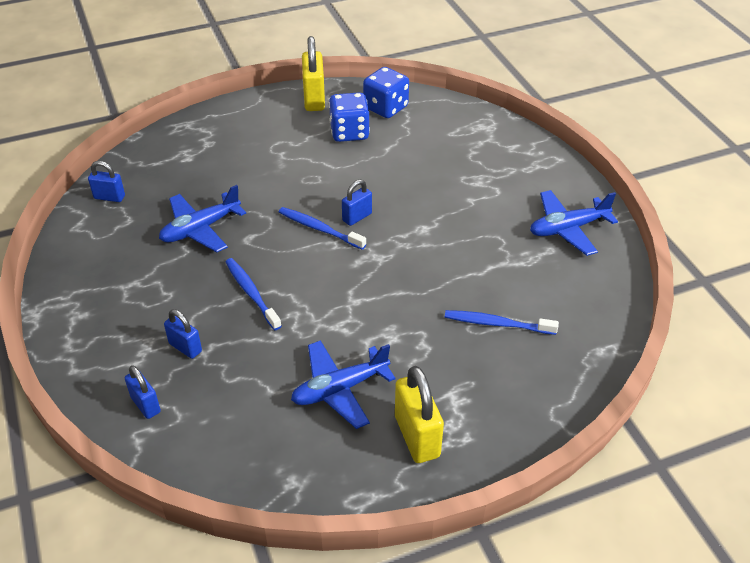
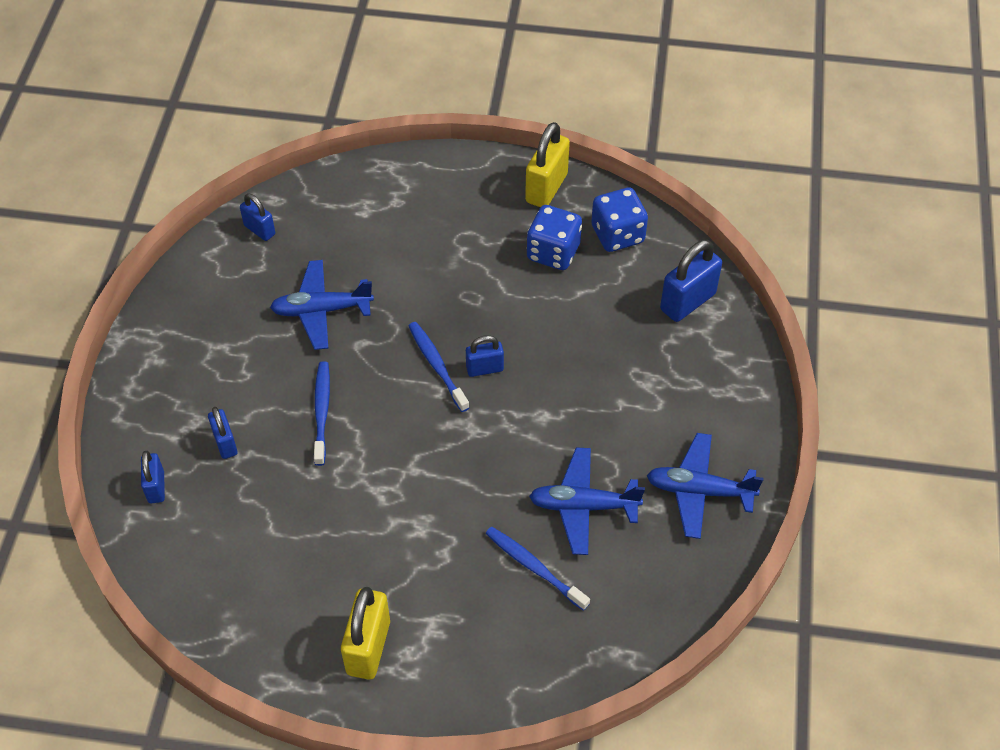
camera: 30 degrees right, 10 degrees up
(339, 389) = (333, 561): blue plane -> blue plane (583, 506)
(465, 127) = (687, 302): none -> blue padlock

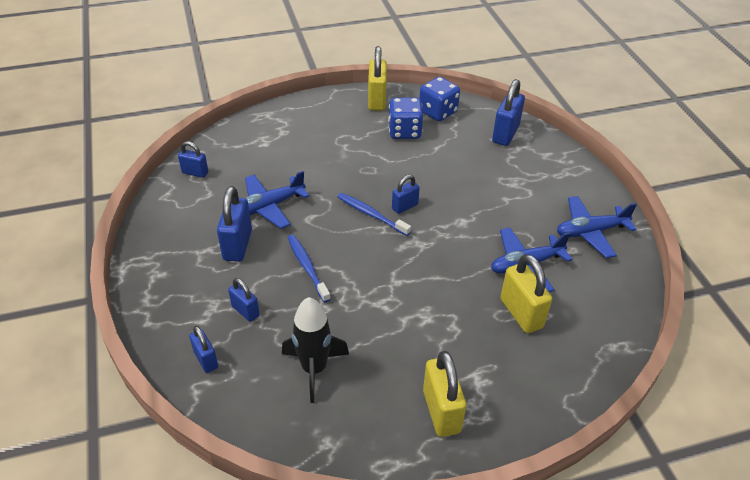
camera: 25 degrees left, 10 degrees down
(259, 352) = (237, 245): none -> blue padlock
(262, 543) = (314, 369): none -> black rocket
(534, 567) = (521, 313): blue toothbrush -> yellow padlock

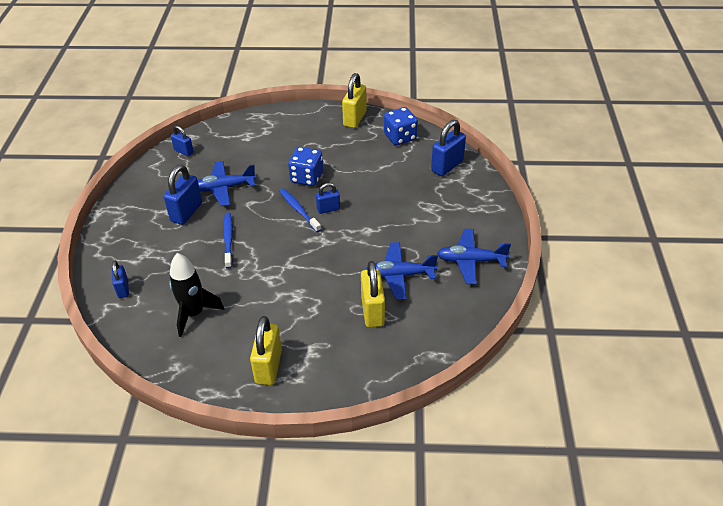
camera: 20 degrees right, 0 degrees up
(245, 311) = (167, 261): blue padlock -> none
(404, 131) = (363, 148): blue dice -> blue dice (307, 177)

